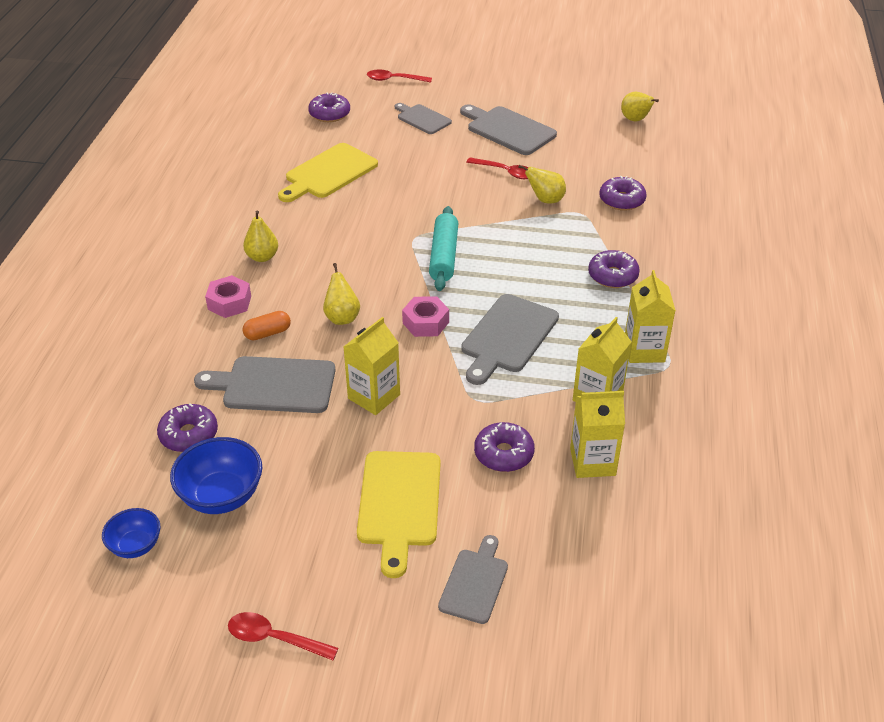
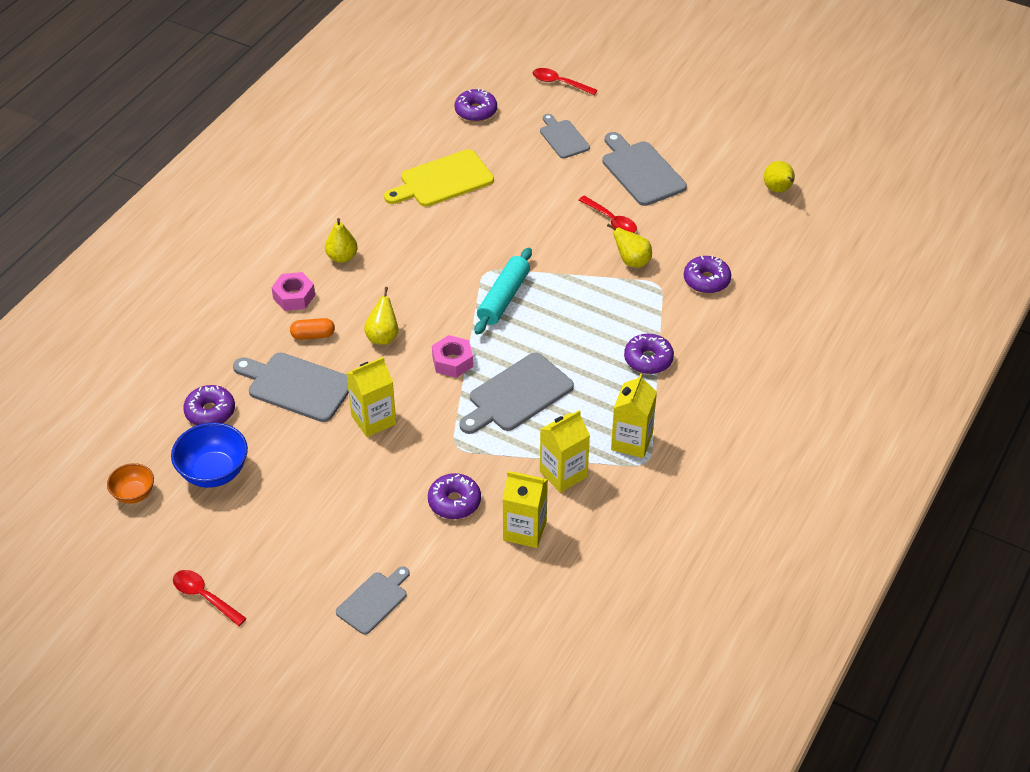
camera: 20 degrees right, 5 degrees up
(136, 546) = (134, 494): blue bowl -> orange bowl
(399, 504) = (348, 519): yellow cutting board -> none

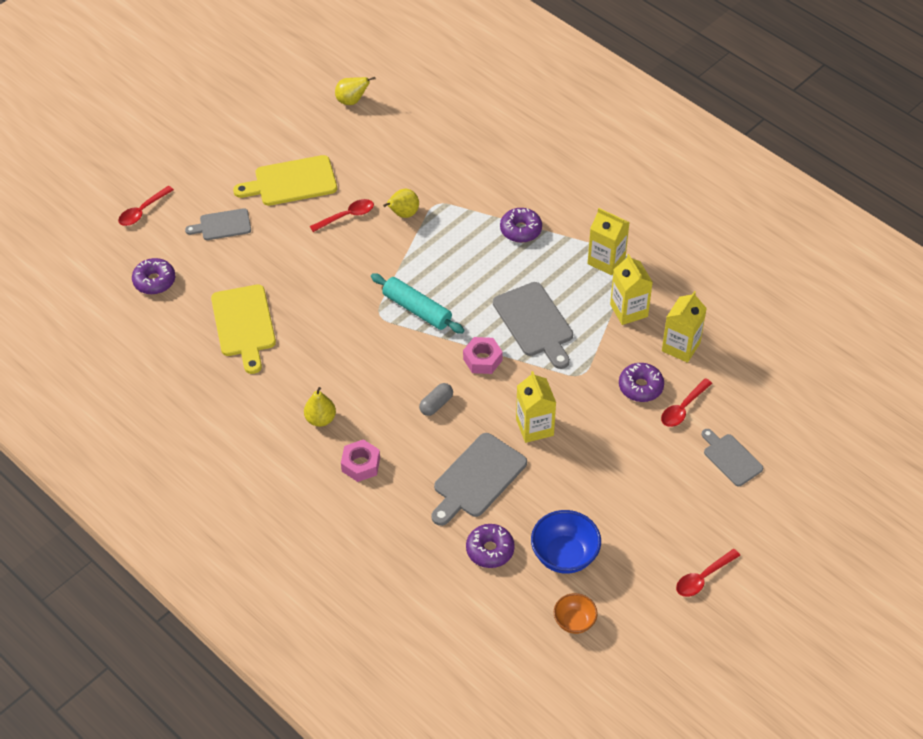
camera: 75 degrees left, 5 degrees up
(313, 335) = (417, 457): orange capsule -> none
(383, 337) = (436, 404): yellow pear -> grey capsule
(434, 545) = (683, 408): none -> red spoon
(641, 171) = (291, 182): grey cutting board -> yellow cutting board
(706, 280) = (443, 172): purple donut -> none

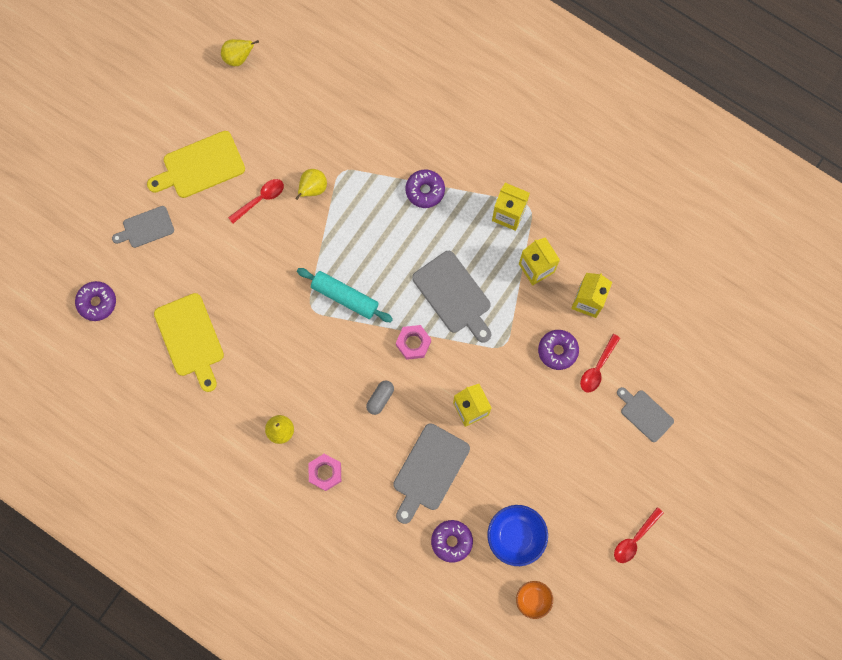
camera: 10 degrees left, 25 degrees up
(142, 211) = (66, 223): red spoon -> none

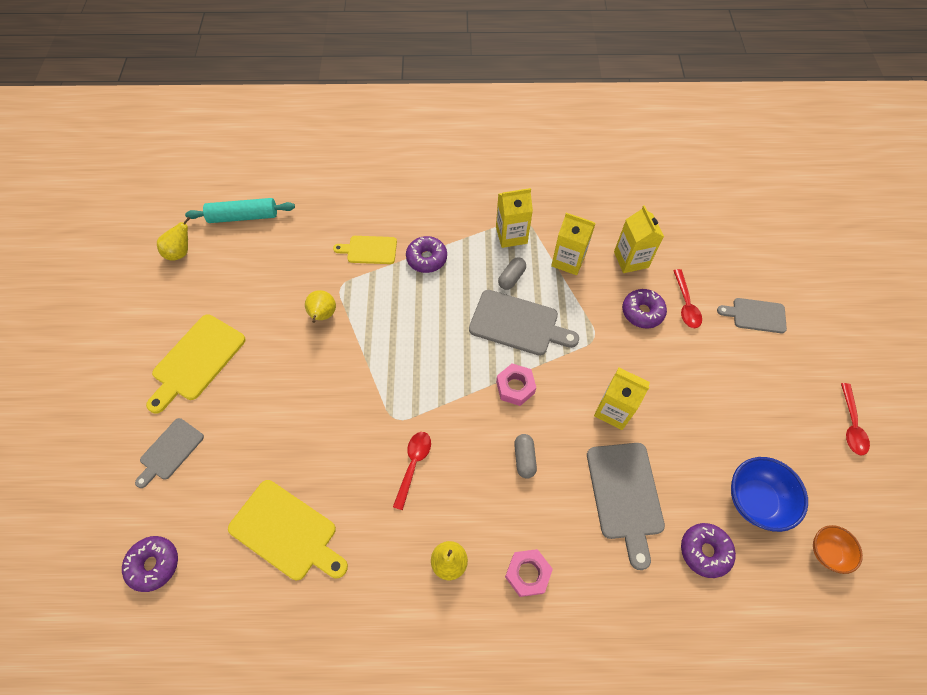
camera: 35 degrees left, 15 degrees down
(260, 199) = (277, 353): red spoon -> red spoon (413, 465)
(345, 297) = (420, 388): turquoise rolling pin -> turquoise rolling pin (243, 217)
(385, 152) = (369, 250): none -> yellow cutting board
(479, 253) = (511, 278): none -> grey capsule

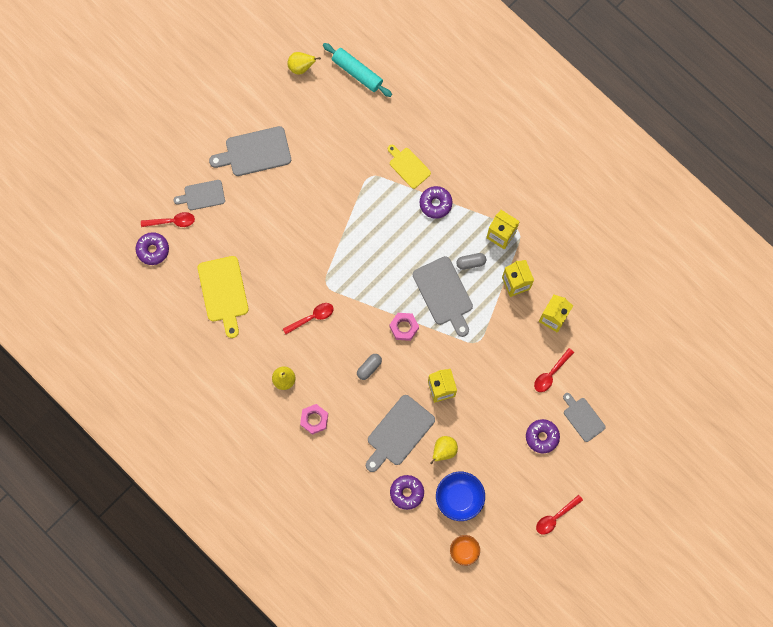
camera: 45 degrees right, 15 degrees up
(154, 510) = (172, 221): none -> red spoon
(196, 360) = (254, 152): yellow cutting board -> grey cutting board
(323, 315) = (343, 186): yellow pear -> yellow pear (444, 450)
(642, 312) = (521, 354): purple donut -> purple donut (542, 437)

